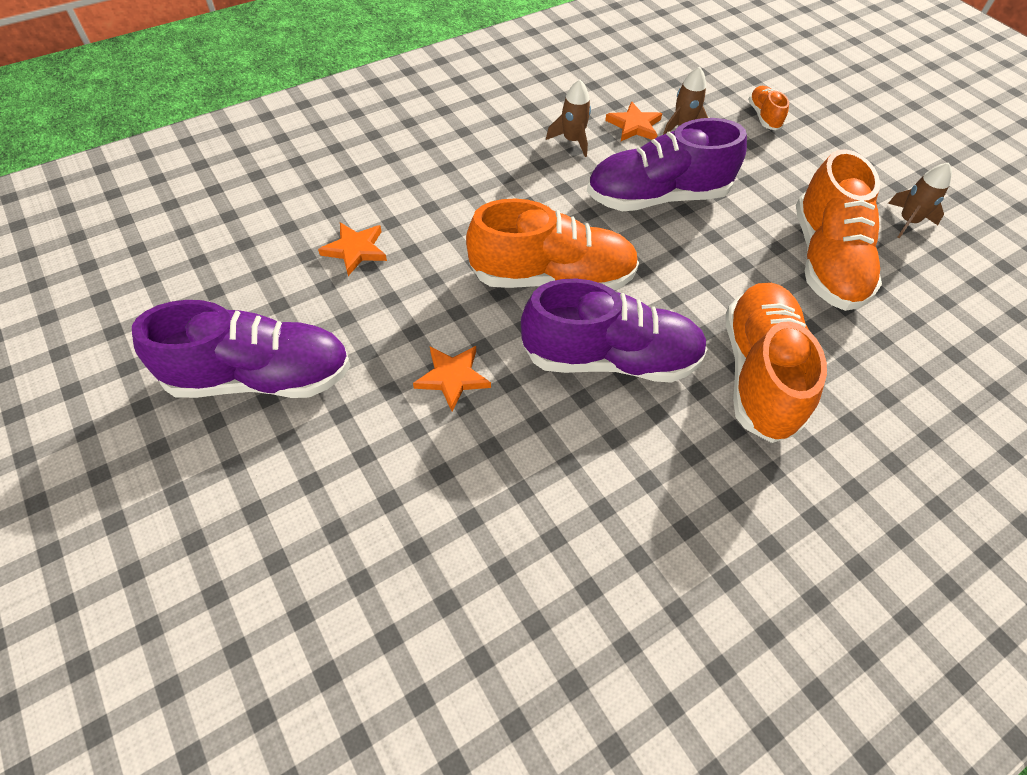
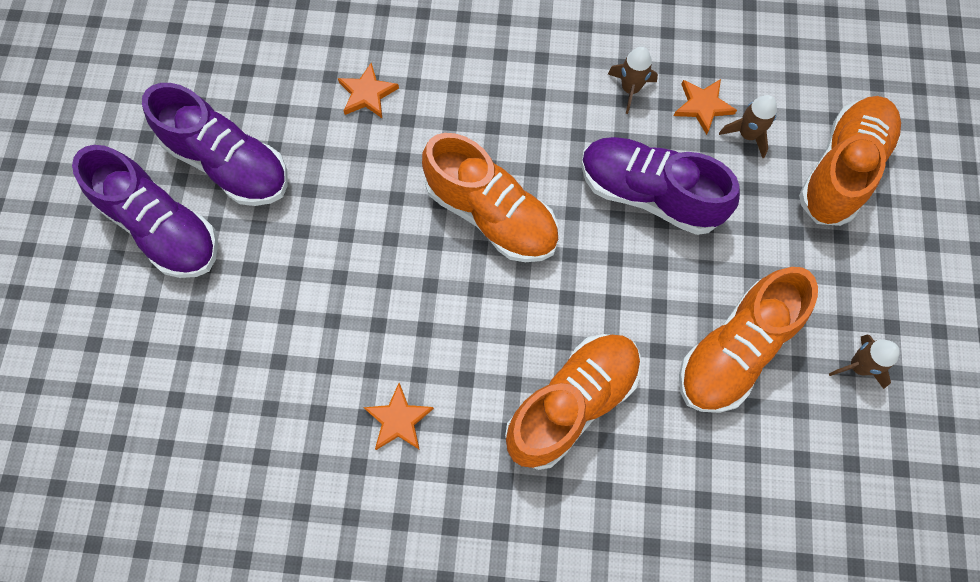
camera: 40 degrees right, 15 degrees up
(452, 378) = (349, 250): orange star -> orange star (398, 420)
(610, 359) = (471, 313): purple shoe -> purple shoe (162, 228)
(763, 116) = (842, 170): orange shoe -> orange shoe, size x2.18

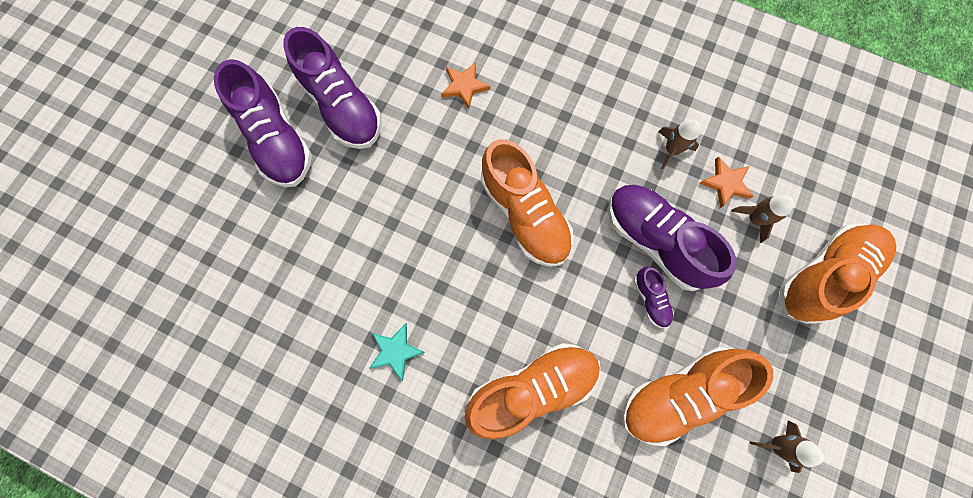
camera: 20 degrees right, 5 degrees up
(398, 420) = (395, 351): orange star -> turquoise star
(667, 260) = (650, 299): none -> purple shoe

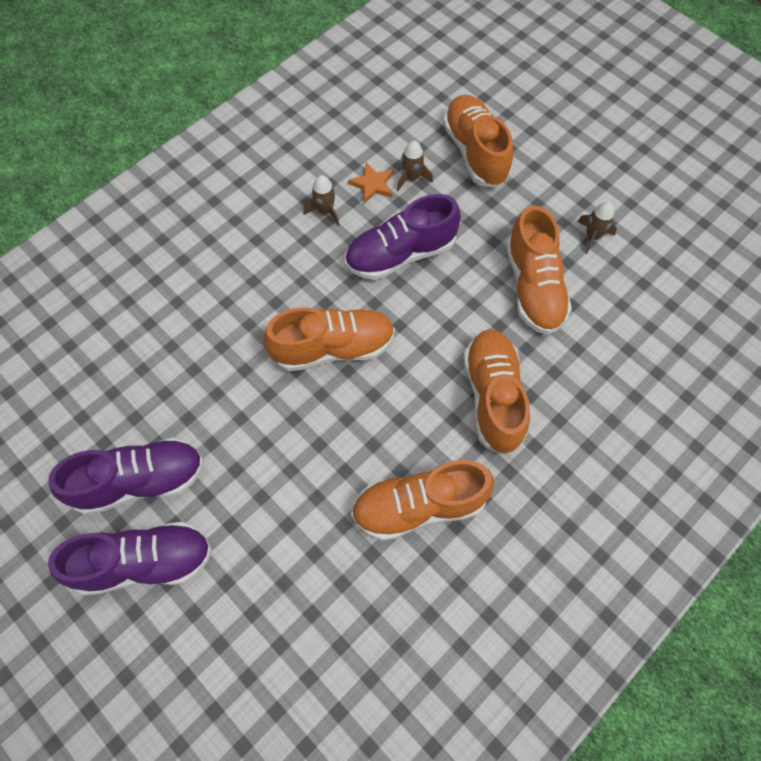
camera: 70 degrees left, 10 degrees down
(395, 351) = (419, 506): turquoise star -> orange shoe
(464, 86) = (178, 356): orange star -> none
(650, 299) = (449, 277): purple shoe -> none

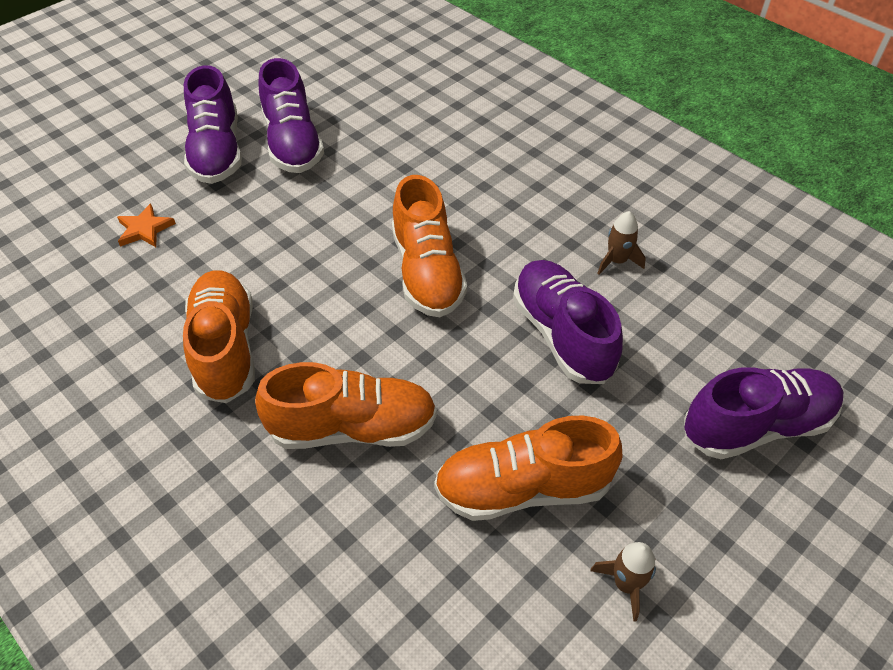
camera: 90 degrees right, 15 degrees down
(372, 184) = (668, 306): orange star -> orange star (145, 229)
(411, 178) = (689, 348): brown rocket -> none
(475, 152) = (756, 426): orange shoe -> purple shoe

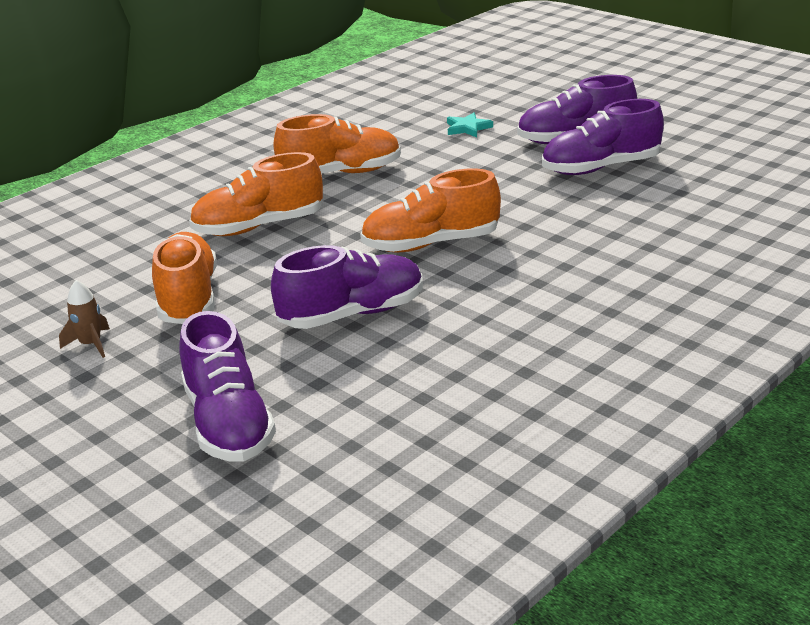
camera: 90 degrees right, 20 degrees down
(145, 229) = (467, 128): orange star -> turquoise star
(352, 428) = (259, 227): orange shoe -> orange shoe turned 75 degrees clockwise
(617, 261) = (458, 346): brown rocket -> none

